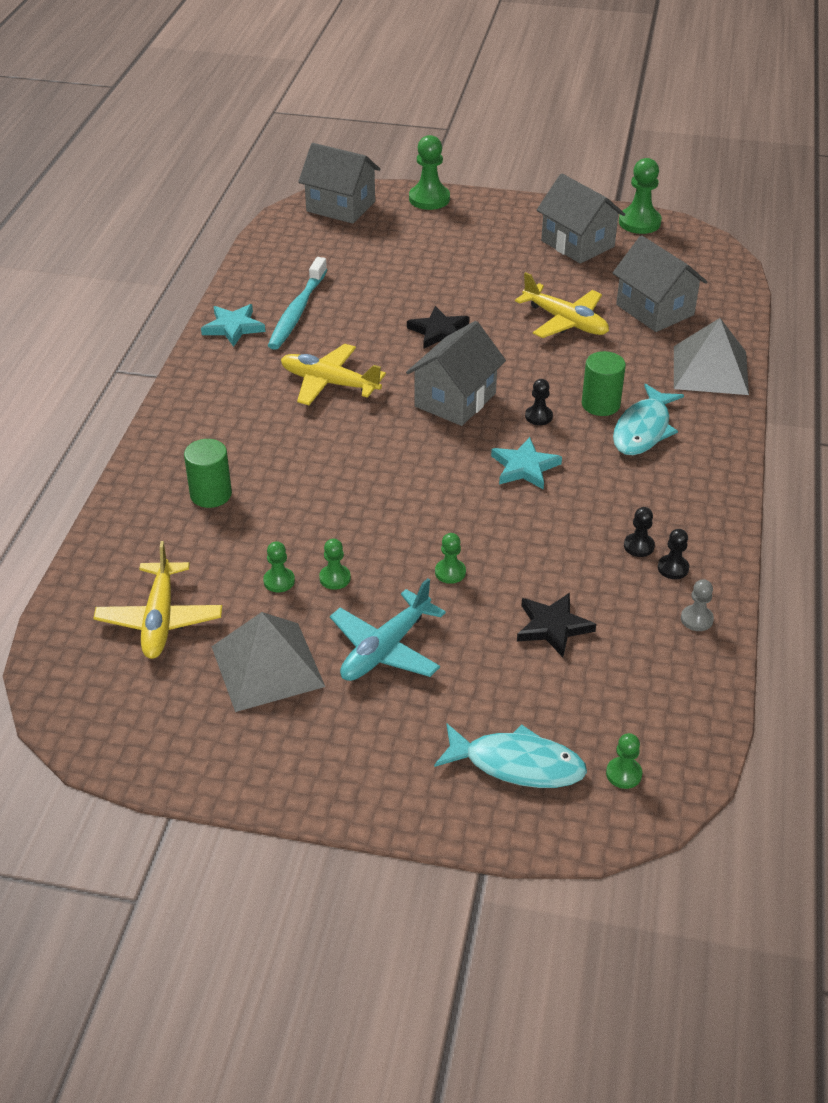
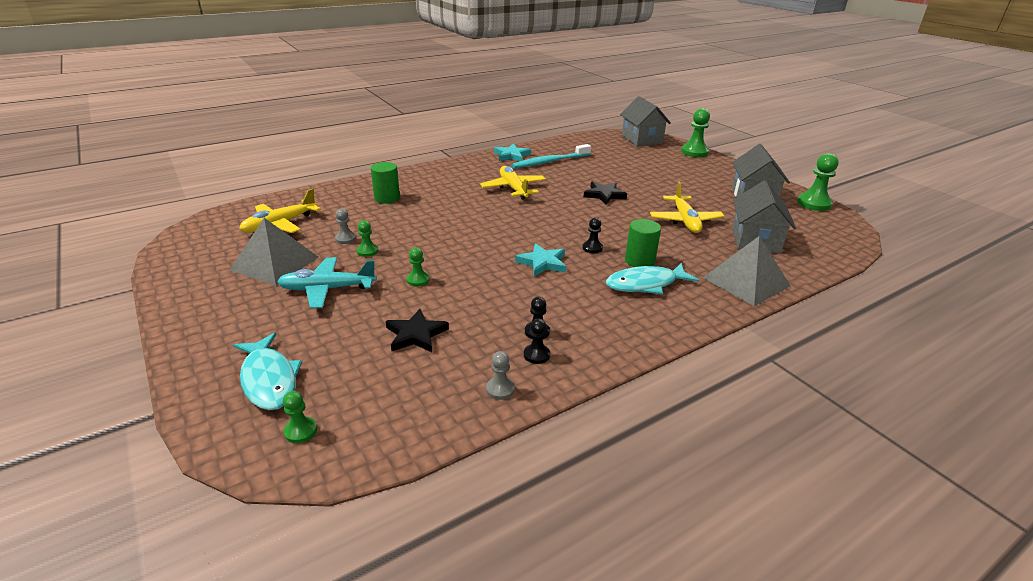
camera: 45 degrees right, 10 degrees down
(279, 581) = (345, 239): green pawn -> grey pawn
(455, 400) = (560, 221): grey house -> none

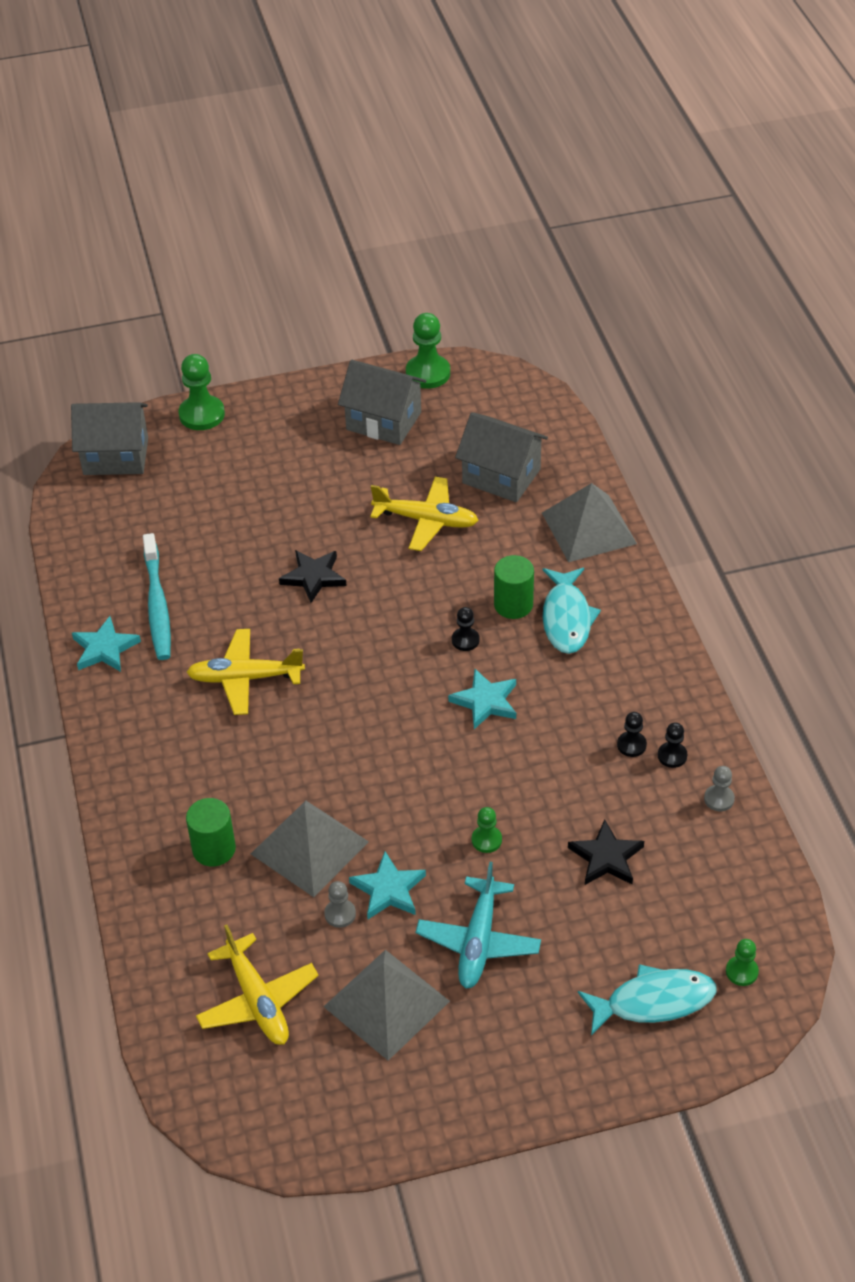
camera: 70 degrees left, 15 degrees up
(367, 251) = (388, 889): green pawn -> turquoise star
(395, 223) = (309, 847): none -> grey pyramid

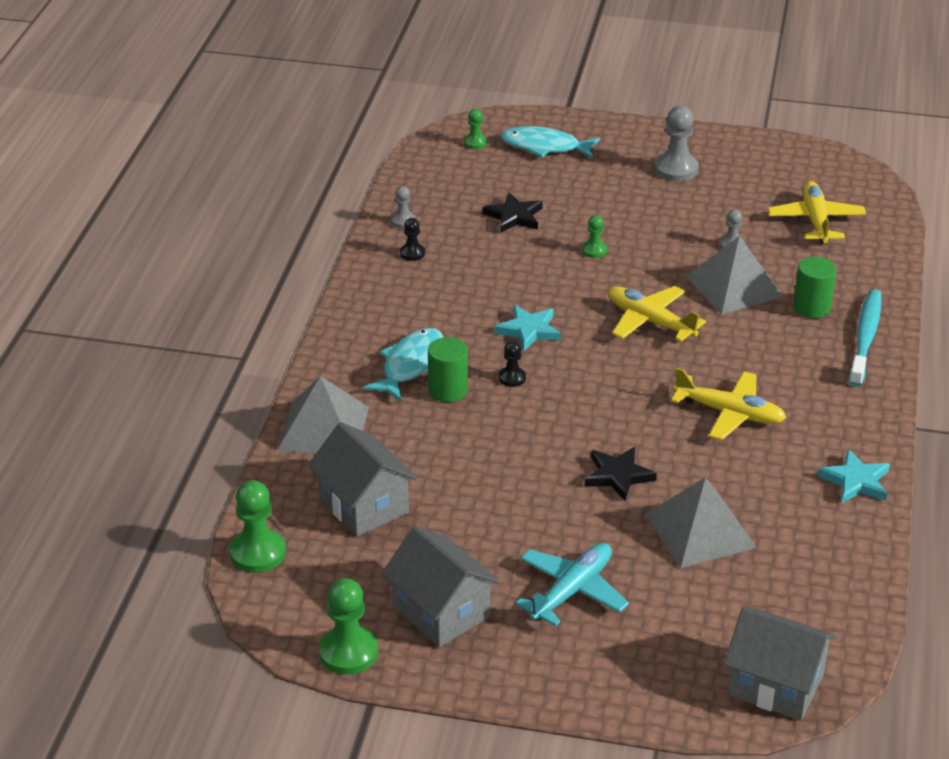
camera: 155 degrees left, 10 degrees down
(157, 605) = (788, 503): turquoise toothbrush -> turquoise toothbrush (865, 337)
(202, 414) = (648, 701): green pawn -> green pawn (258, 553)
(387, 1003) = (724, 194): grey pyramid -> grey pyramid (700, 530)
(388, 889) = (687, 246): turquoise star -> none
(426, 520) = (472, 489): yellow plane -> yellow plane (650, 321)
(468, 1029) = (676, 169): none -> grey pawn
(478, 941) = (640, 204): turquoise plane -> turquoise plane (572, 591)
(631, 745) = (437, 268): black pawn -> none

